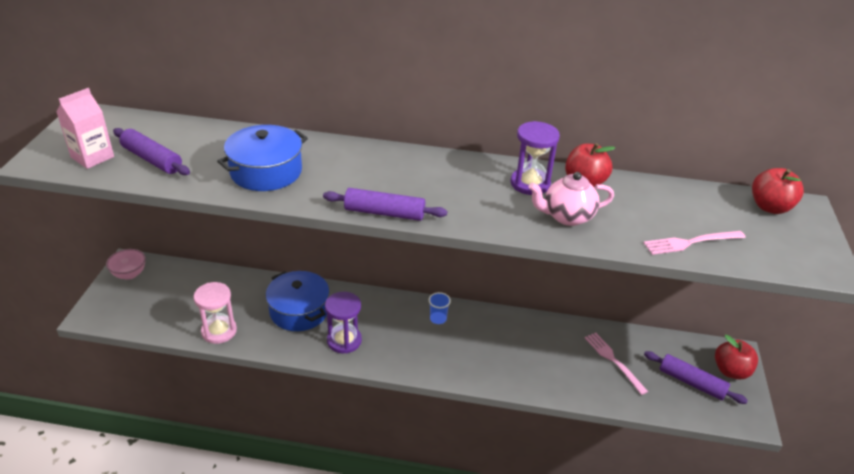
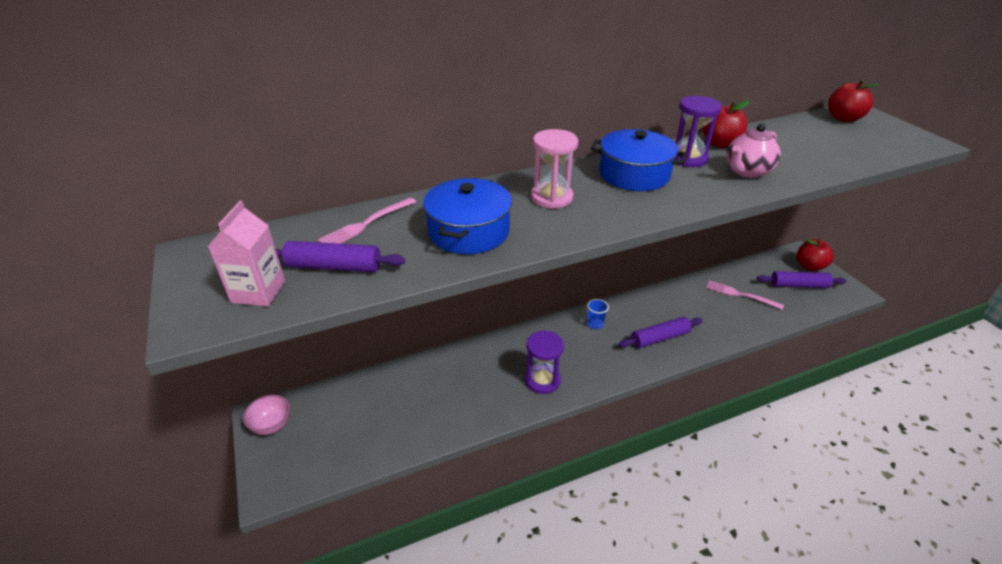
camera: 30 degrees left, 0 degrees up
(219, 331) = (423, 432): pink hourglass -> pink hourglass (551, 197)
(299, 311) = (478, 375): blue pot -> blue pot (634, 174)
(384, 213) = (620, 223): purple rolling pin -> purple rolling pin (659, 338)
(690, 243) = (841, 158): pink fork -> pink fork (365, 224)

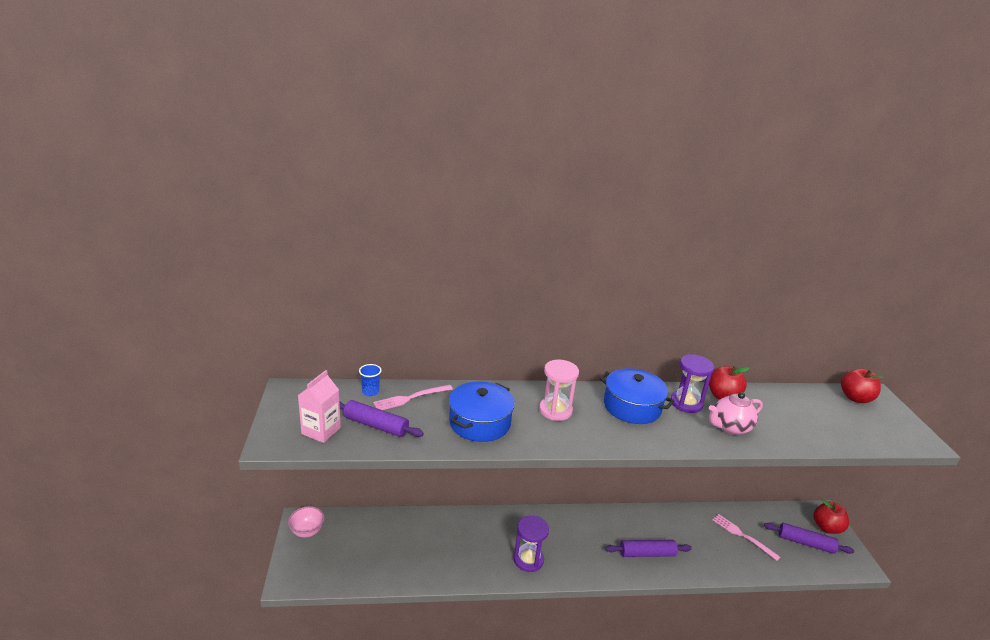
camera: 15 degrees right, 10 degrees down
(595, 324) = (594, 524): blue cup -> blue cup (370, 392)

